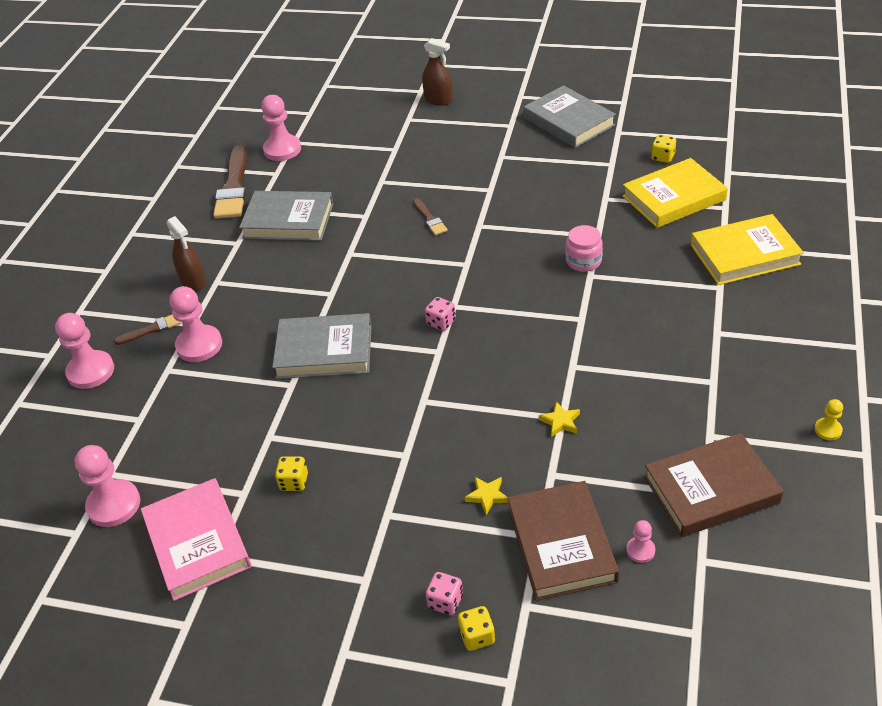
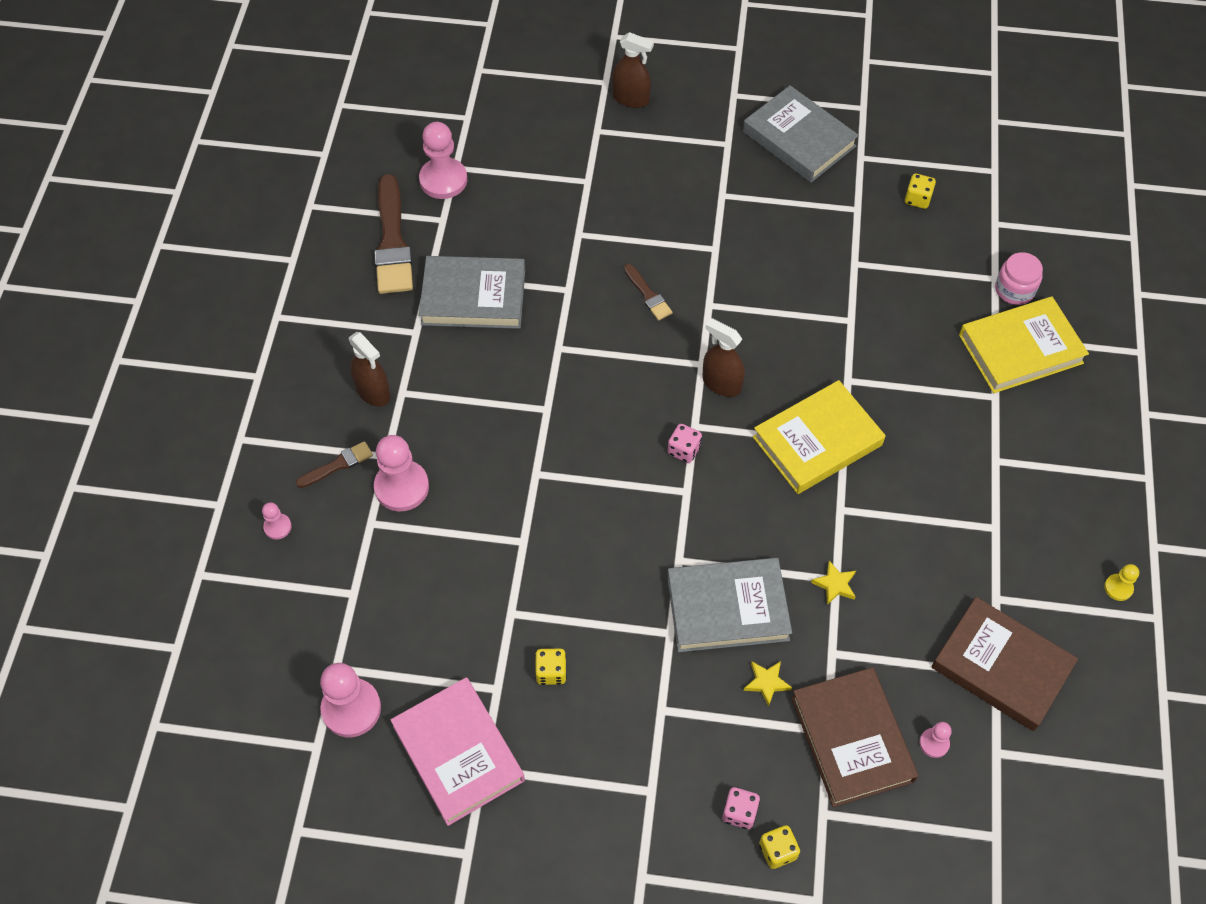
camera: 10 degrees left, 15 degrees up
(91, 371) = (277, 527): pink pawn -> pink pawn, size x0.49
(324, 351) = (553, 493): grey book -> grey book (727, 608)
(481, 277) = (721, 383): none -> brown spray bottle
(583, 261) = (838, 359): pink jar -> pink jar (1014, 289)
(673, 198) = (935, 263): yellow book -> yellow book (817, 441)
(711, 490) = (1001, 667): brown book -> brown book turned 60 degrees clockwise

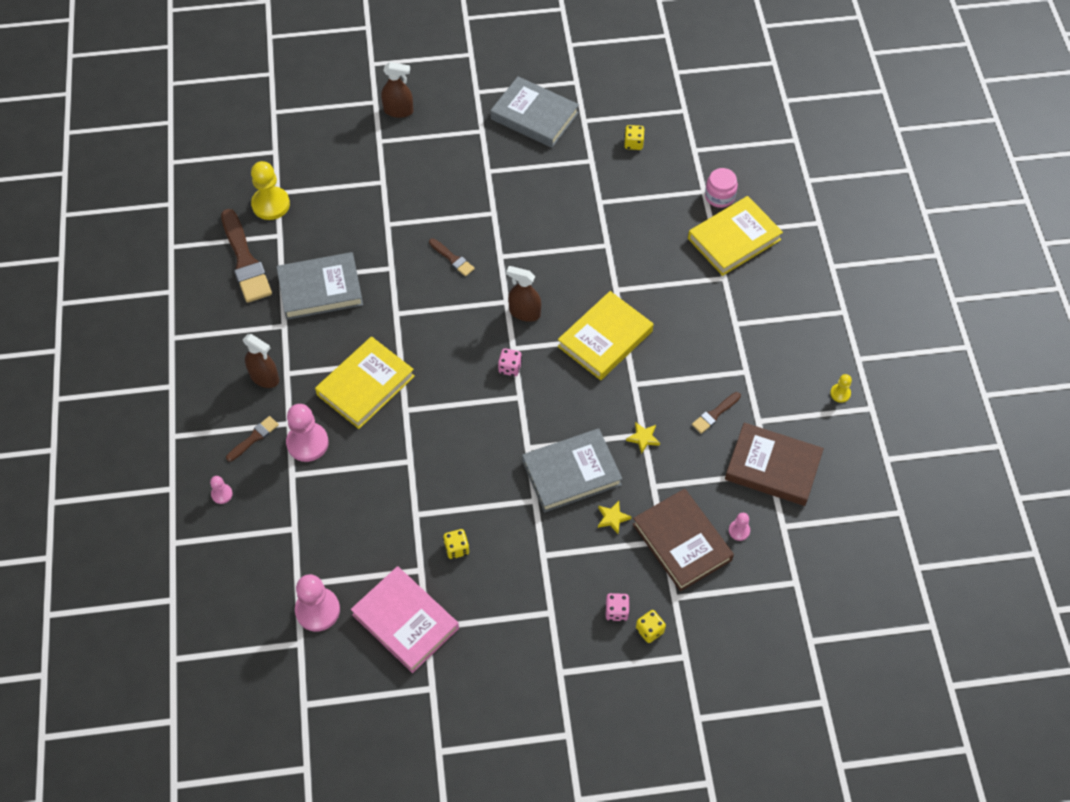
camera: 15 degrees left, 0 degrees up
(443, 180) = (271, 204): pink pawn -> yellow pawn
(494, 430) = (365, 385): none -> yellow book
(939, 575) = (715, 414): none -> brown brush

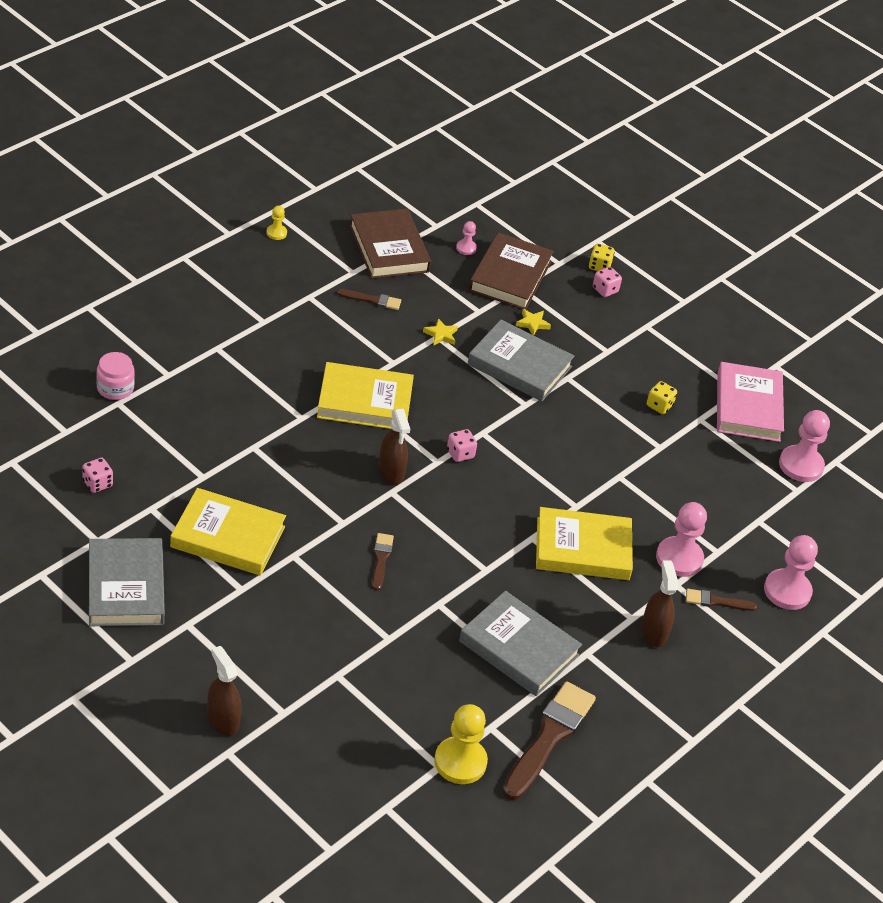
camera: 135 degrees left, 15 degrees down
(222, 494) = (787, 591): pink pawn -> pink pawn, size x2.02
(633, 143) = (97, 483): yellow dice -> pink dice
(734, 239) = (162, 358): yellow book -> yellow book (228, 537)

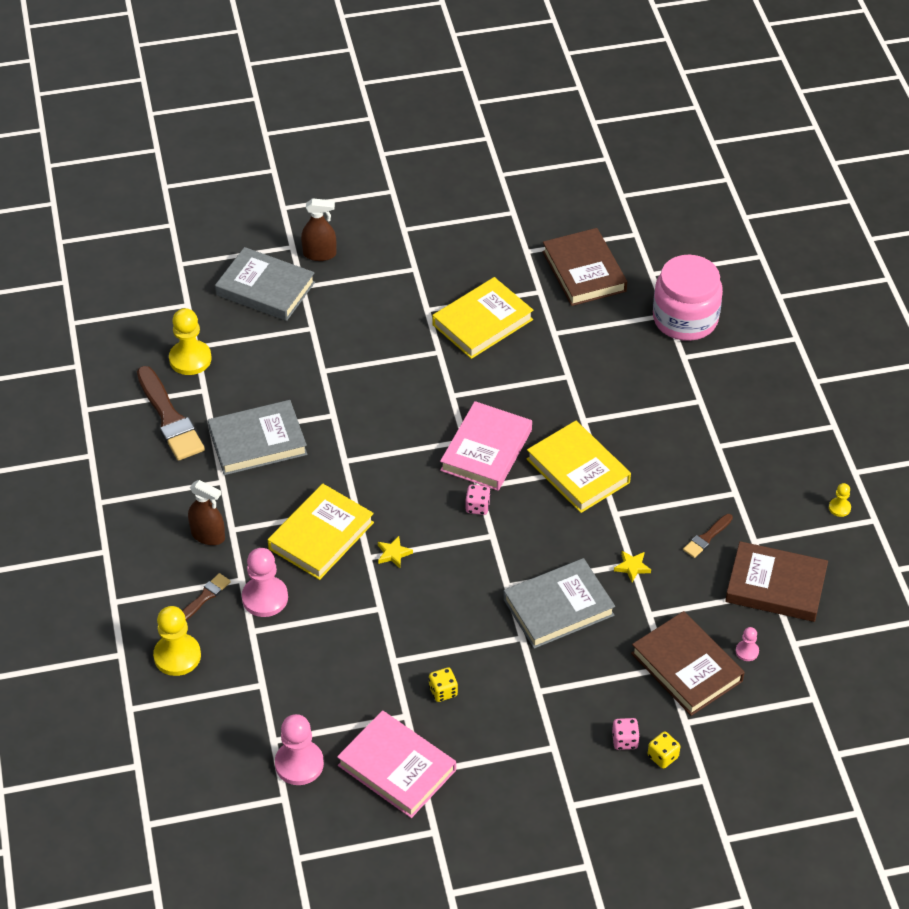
camera: 130 degrees right, 5 degrees up
(97, 483) = (584, 271): pink dice -> brown book
(115, 388) = (685, 319): pink jar -> pink jar, size x1.97
(126, 587) = (471, 250): grey book -> grey book (265, 289)
(365, 401) = (578, 471): yellow book -> yellow book turned 75 degrees counterclockwise
(381, 559) = (400, 401): brown brush -> none
(391, 472) = (486, 450): brown spray bottle -> pink book
(532, 323) = (609, 649): yellow star -> yellow star (393, 554)
(787, 591) = (177, 656): pink pawn -> yellow pawn

